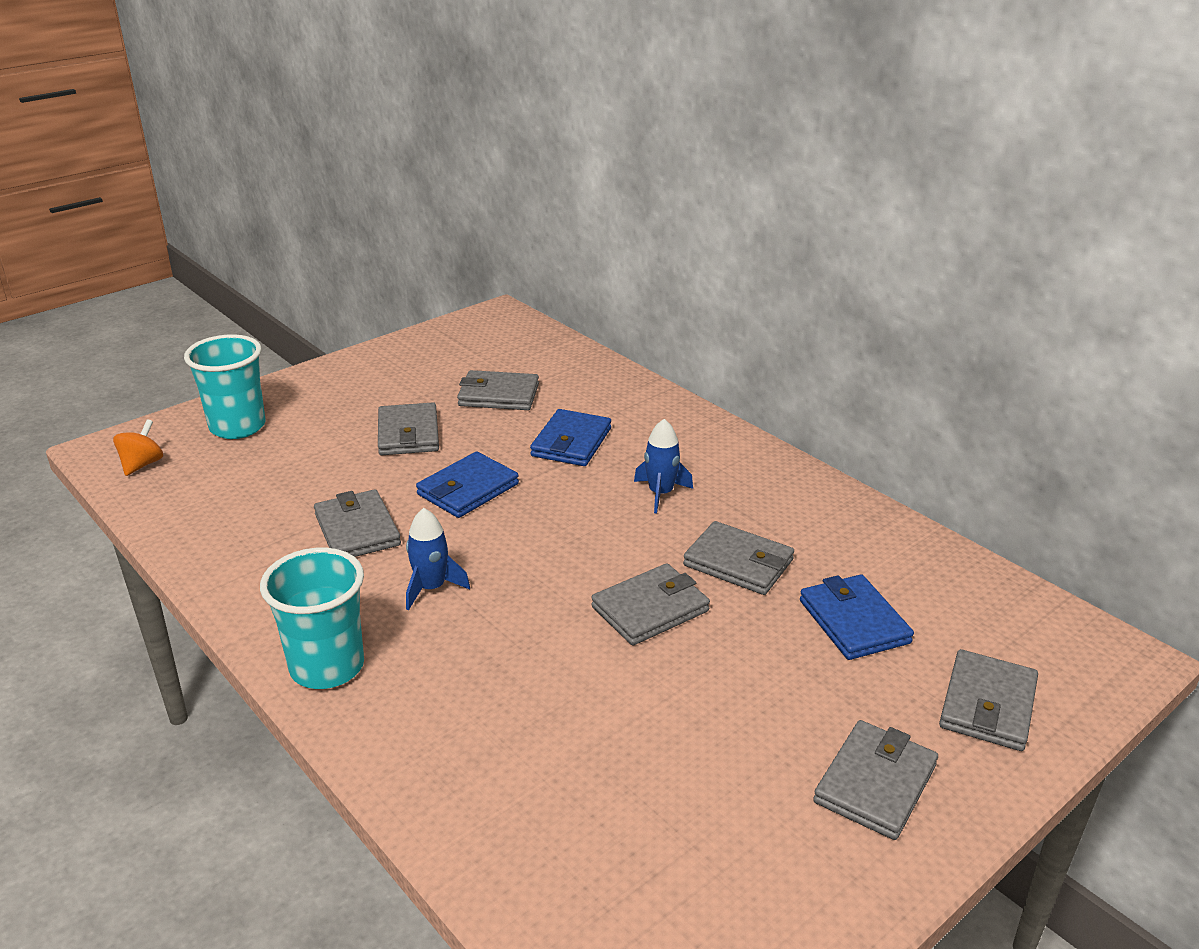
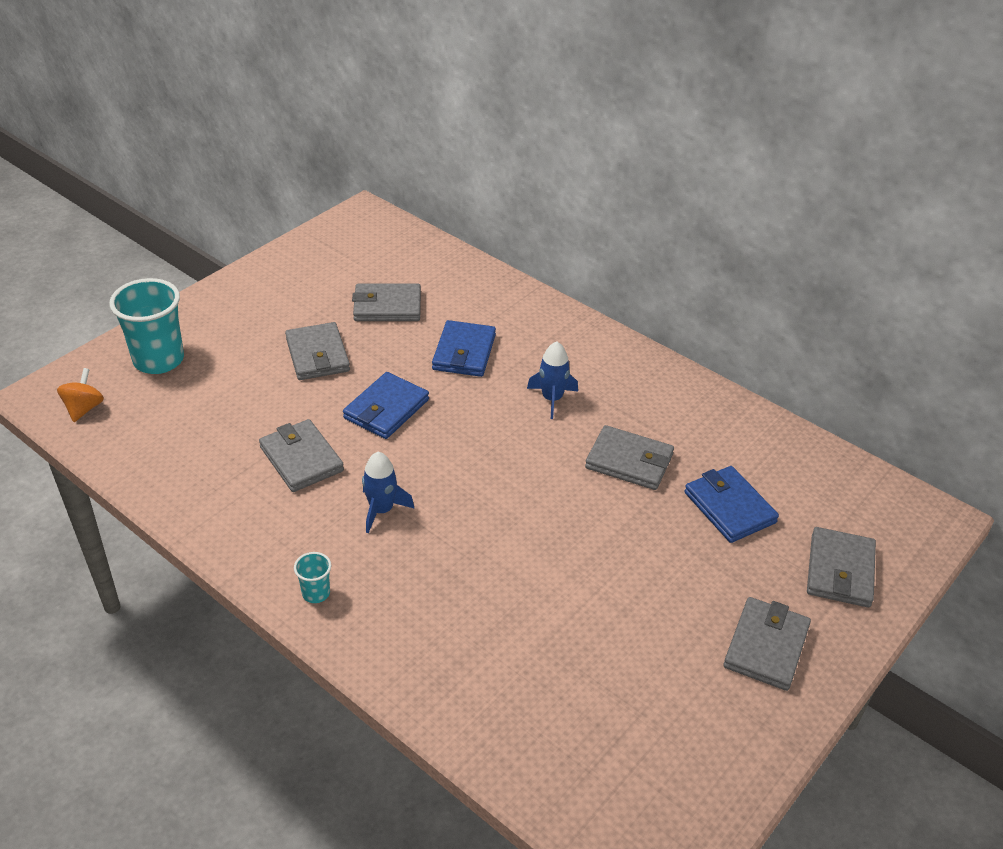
camera: 10 degrees left, 10 degrees up
(327, 667) = (316, 593): turquoise cup -> turquoise cup, size x0.46
(650, 609) = (566, 512): grey wallet -> none

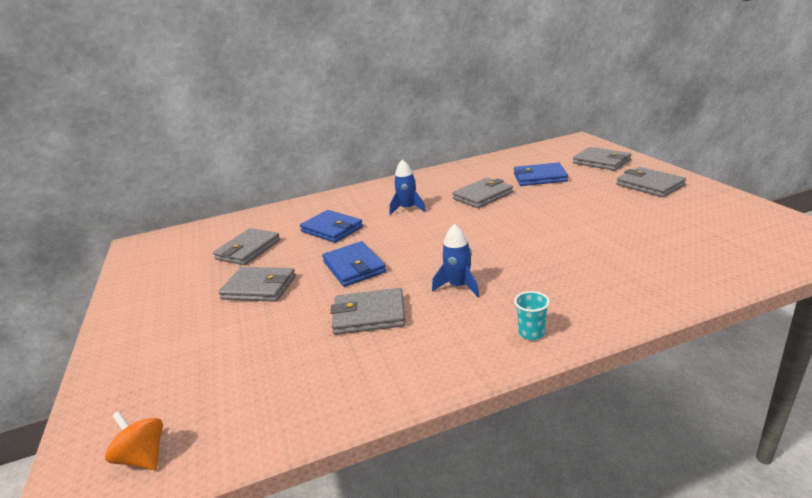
camera: 55 degrees left, 15 degrees down
(159, 360) = (146, 382): turquoise cup -> none

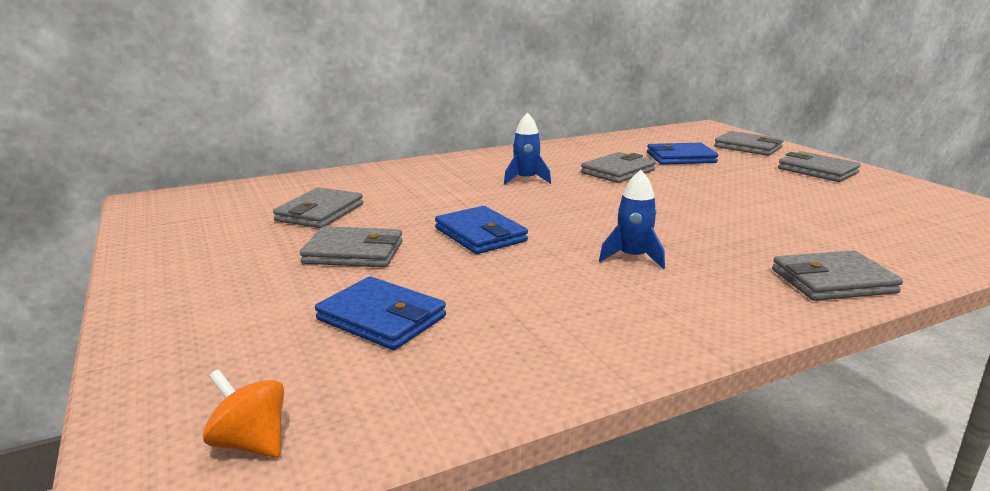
camera: 10 degrees left, 5 degrees down
(332, 229) = (431, 196): blue wallet -> blue wallet (381, 318)
(369, 315) = (525, 284): grey wallet -> grey wallet (833, 281)
(531, 333) = (752, 306): turquoise cup -> none

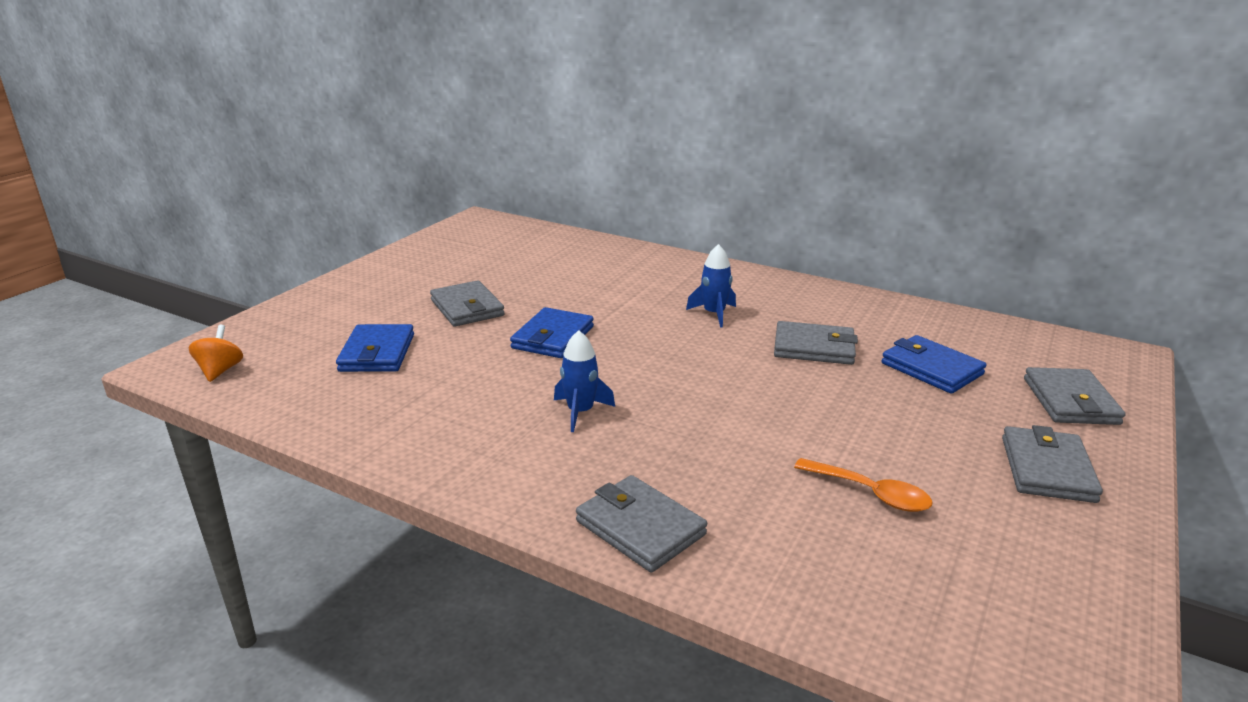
camera: 55 degrees right, 5 degrees up
(320, 212) = (524, 271): grey wallet -> none
(821, 210) = (871, 493): none -> orange spoon

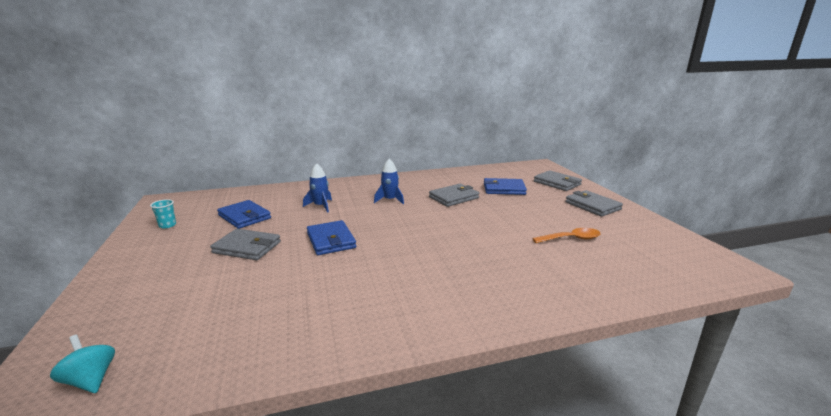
camera: 45 degrees left, 5 degrees down
(220, 371) = (91, 380): orange spinning top -> turquoise spinning top
(377, 353) = (227, 298): blue wallet -> blue wallet (244, 217)
(442, 252) = (167, 225): none -> turquoise cup
(580, 412) = (413, 267): blue rocket -> blue rocket (320, 206)
(640, 528) = (535, 299): grey wallet -> none

